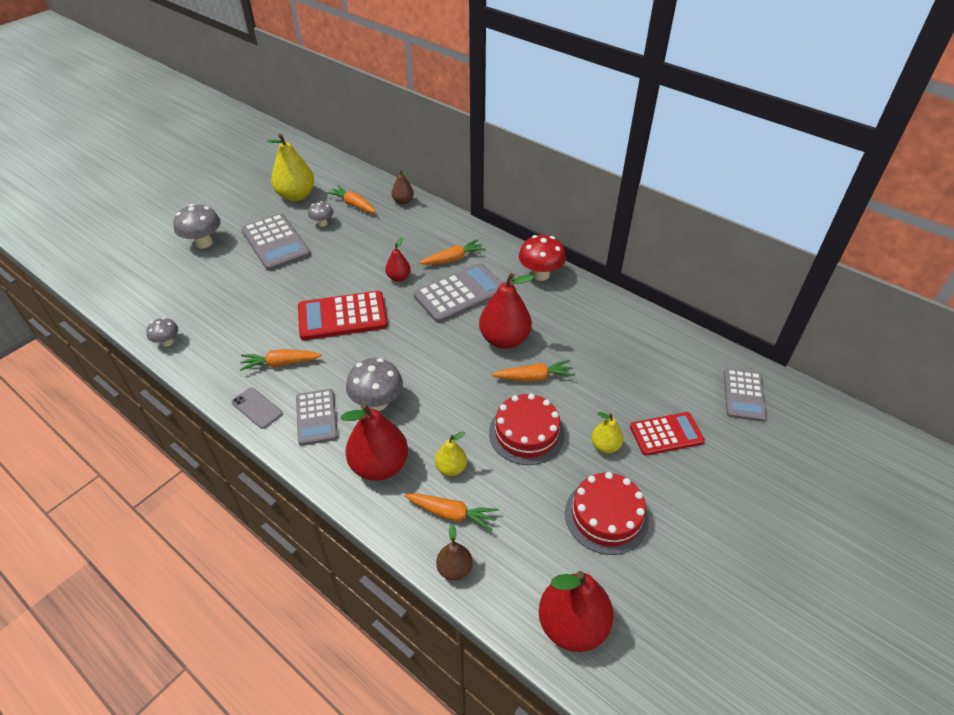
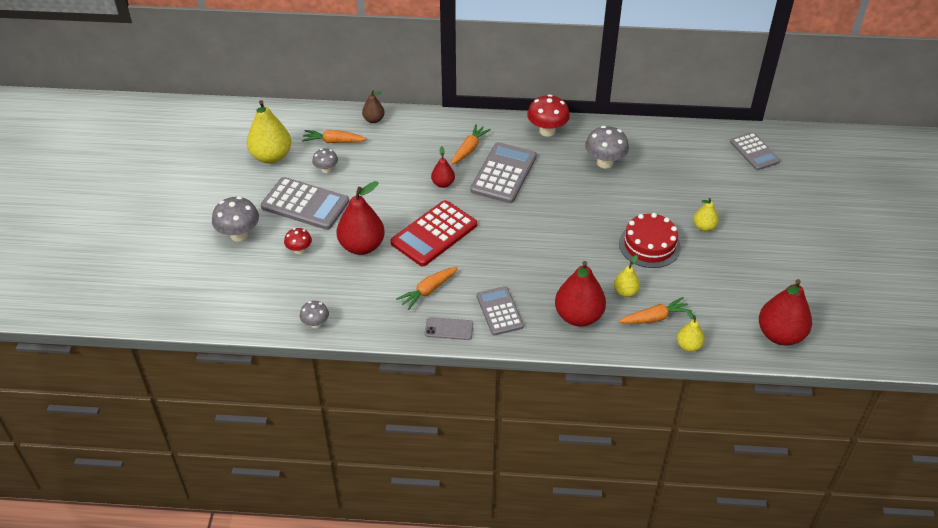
camera: 35 degrees left, 0 degrees up
(229, 276) = (299, 250): none -> red mushroom
(316, 417) = (499, 311): grey calculator -> grey calculator turned 150 degrees counterclockwise
(377, 402) = (531, 279): grey mushroom -> grey mushroom (605, 162)
(454, 569) = (688, 346): brown pear -> yellow pear
(504, 339) = (571, 191): red pear -> red pear (362, 246)
(534, 377) = (617, 207): orange carrot -> none
(606, 516) = (743, 267): red cake -> none
(666, 434) = (732, 200): red calculator -> none

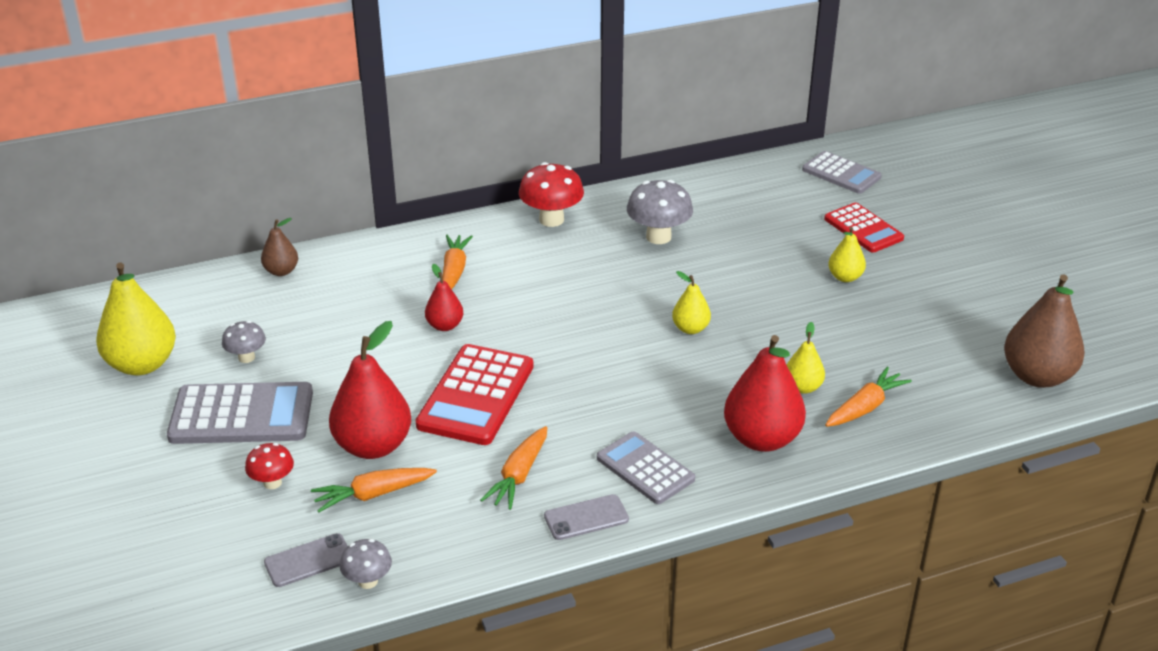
camera: 25 degrees left, 10 degrees down
(239, 235) = (153, 492): grey mushroom -> none
(293, 301) = (308, 560): none -> grey phone
(334, 141) = (235, 316): orange carrot -> orange carrot (373, 494)
(504, 173) = (526, 288): grey calculator -> none
(649, 245) = (791, 320): red cake -> none
(688, 346) = (935, 428): yellow pear -> yellow pear (690, 328)
(740, 196) = (863, 229): none -> red calculator
(780, 335) = (1037, 376): red pear -> brown pear

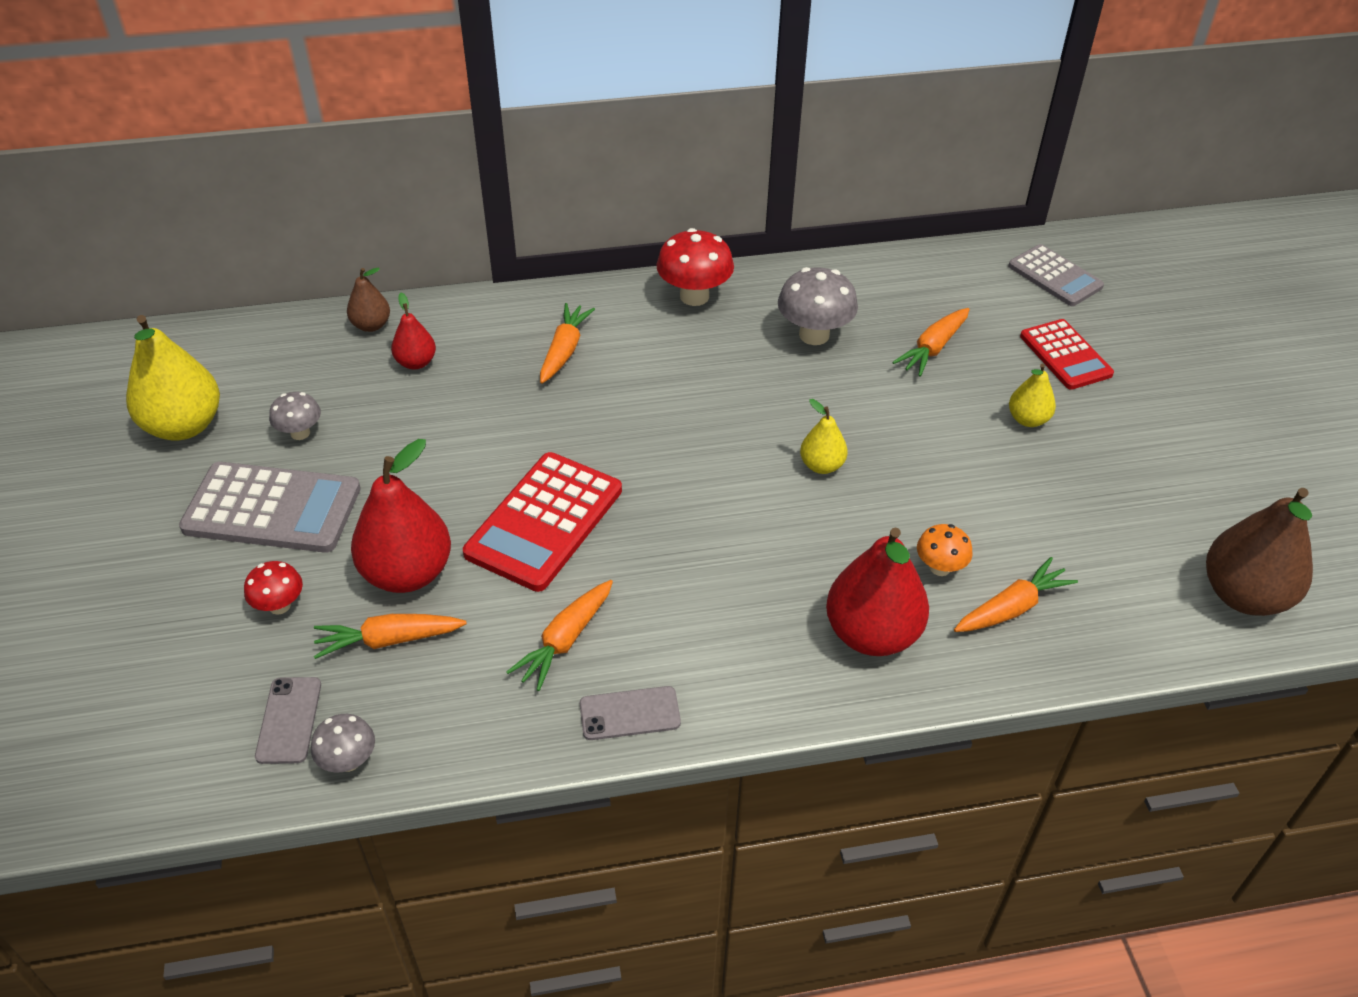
camera: 10 degrees right, 10 degrees up
(308, 560) = (289, 720): grey phone -> grey phone turned 75 degrees counterclockwise
(445, 326) = (534, 422): red pear -> red pear (416, 362)
(645, 469) = (719, 654): grey calculator -> none
(757, 236) = (933, 348): none -> orange carrot
(802, 387) = (940, 567): yellow pear -> orange mushroom

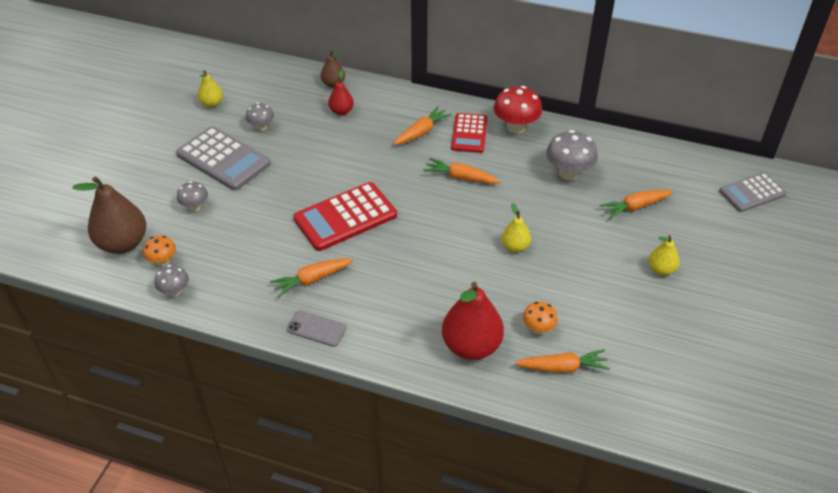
camera: 30 degrees right, 0 degrees up
(184, 426) = (212, 103): yellow pear -> yellow pear, size x0.53
(279, 605) = (195, 207): red mushroom -> grey mushroom
(289, 720) = (163, 261): grey phone -> orange mushroom
(389, 640) = (231, 244): orange carrot -> orange carrot (461, 177)
(407, 573) = (262, 215): red pear -> none
(1054, 276) = (752, 193): grey calculator -> grey calculator turned 75 degrees clockwise
(1065, 355) = (718, 242): red calculator -> red calculator (469, 133)
(1243, 595) = (714, 424): brown pear -> brown pear (123, 243)

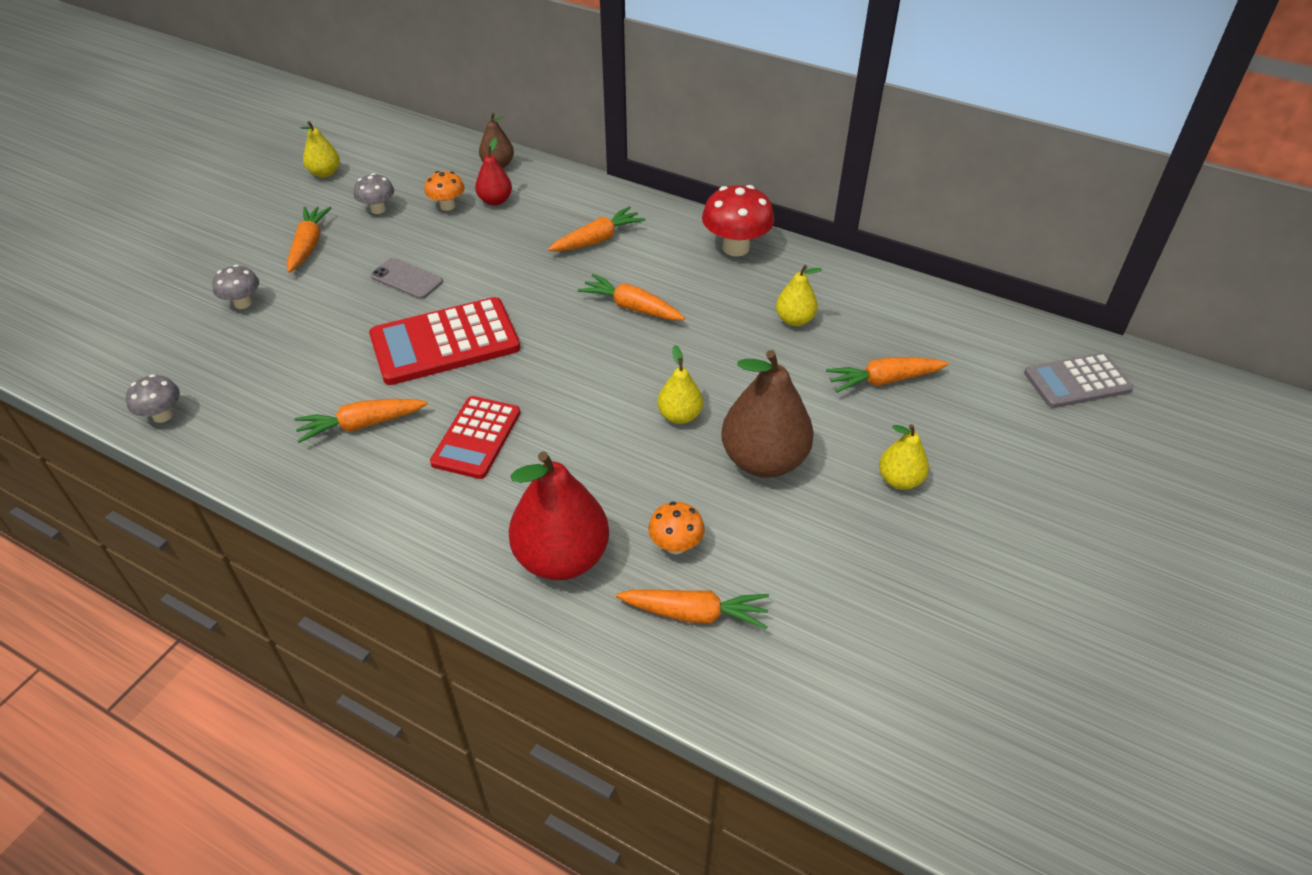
camera: 10 degrees right, 0 degrees up
(123, 243) = (124, 340): brown pear -> brown pear (763, 460)
(163, 261) = (165, 371): orange mushroom -> orange mushroom (447, 206)
(223, 159) = (308, 245): grey calculator -> orange carrot
(316, 329) = (339, 497): grey phone -> grey phone (406, 279)
(469, 133) = (665, 249): red calculator -> red calculator (476, 438)
(568, 173) = (794, 320): grey mushroom -> yellow pear

